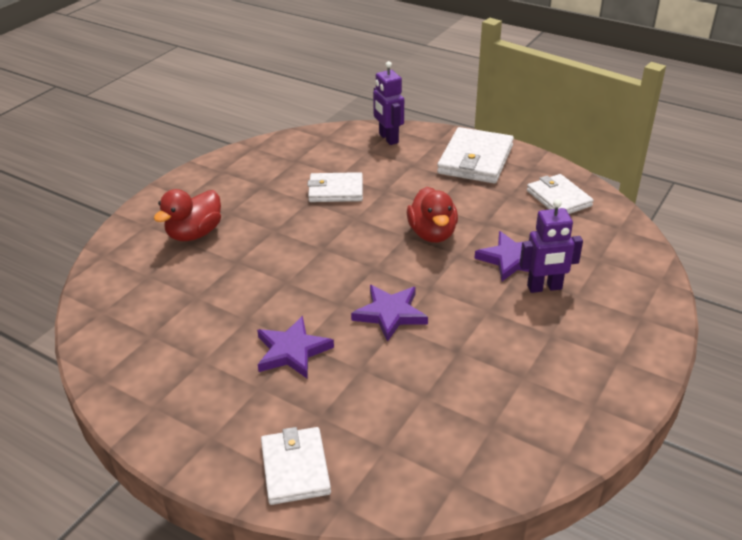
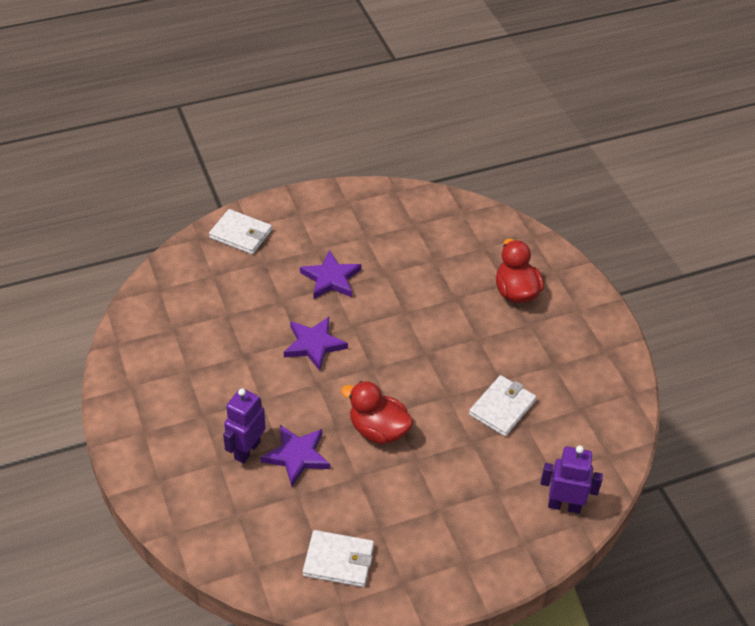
camera: 125 degrees right, 10 degrees up
(475, 160) = (461, 548): white wallet -> none

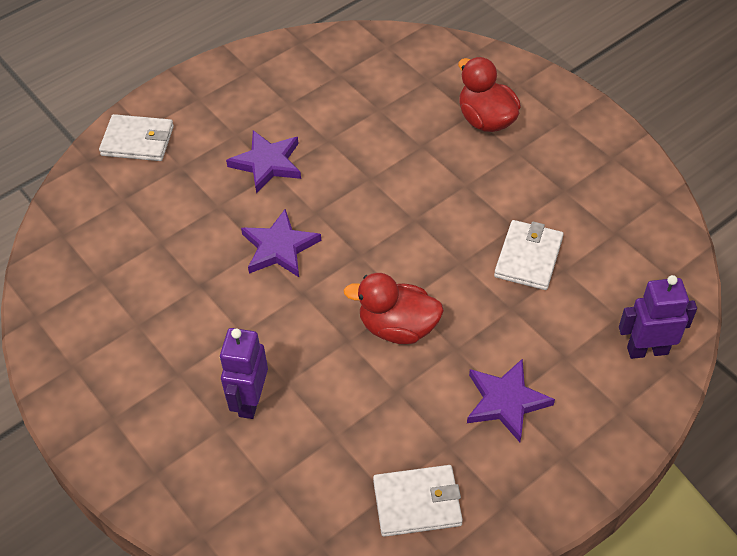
camera: 15 degrees left, 5 degrees up
(297, 456) = (314, 389): purple star -> purple star (506, 401)

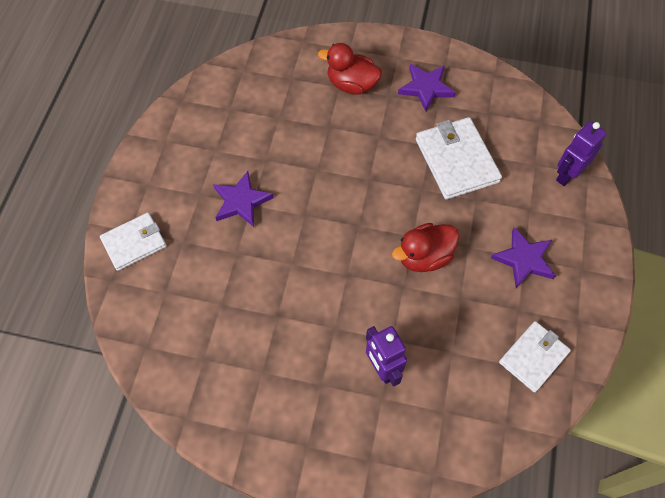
camera: 40 degrees left, 10 degrees up
(279, 248) = (304, 254): purple star -> purple star (426, 88)
(528, 257) = (456, 160): white wallet -> white wallet, size x1.52

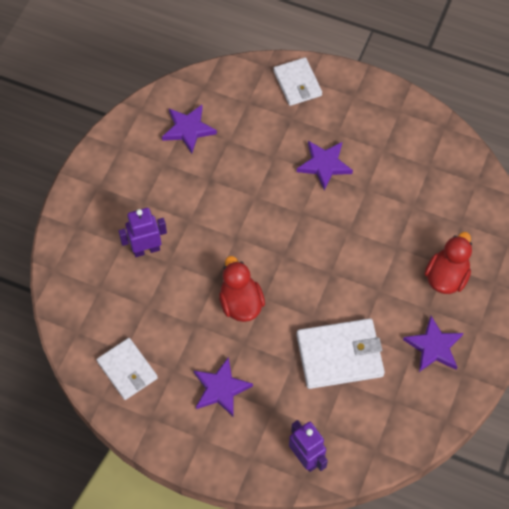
camera: 100 degrees right, 0 degrees up
(210, 353) = (188, 129): none -> purple star

